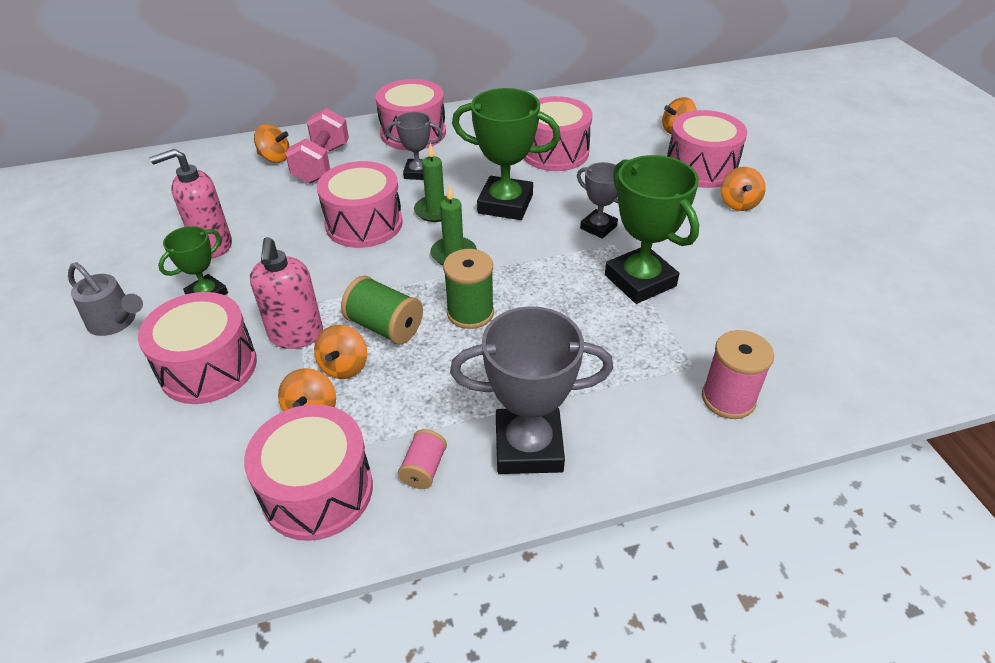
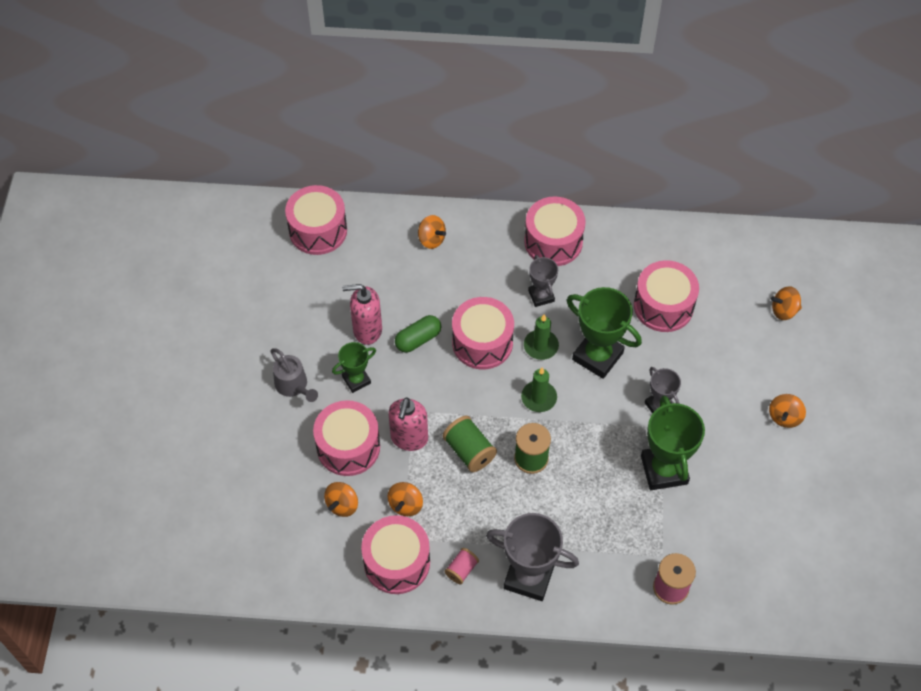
camera: 20 degrees right, 15 degrees up
(282, 239) = (418, 339): none -> green capsule
(322, 164) = (467, 259): pink dumbbell -> none
(344, 366) = (434, 476): orange spinning top -> orange spinning top (342, 505)
(418, 173) = (541, 296): grey trophy -> grey trophy turned 45 degrees clockwise
(700, 168) = (777, 365): pink drum -> pink drum (318, 230)

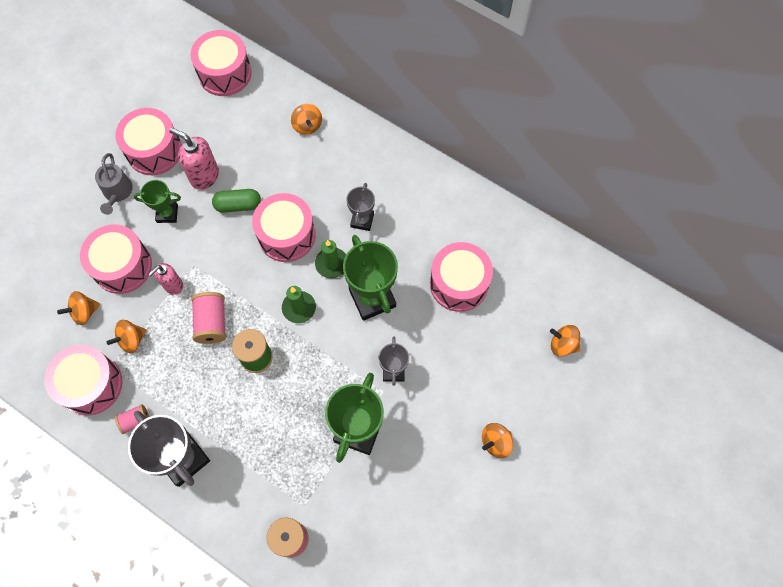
camera: 30 degrees right, 10 degrees up
(409, 438) = (173, 285): pink soap dispenser -> pink soap dispenser, size x0.66
(469, 451) = (212, 323): green spool -> pink spool
(553, 241) = (405, 178): pink drum -> pink drum (154, 150)

